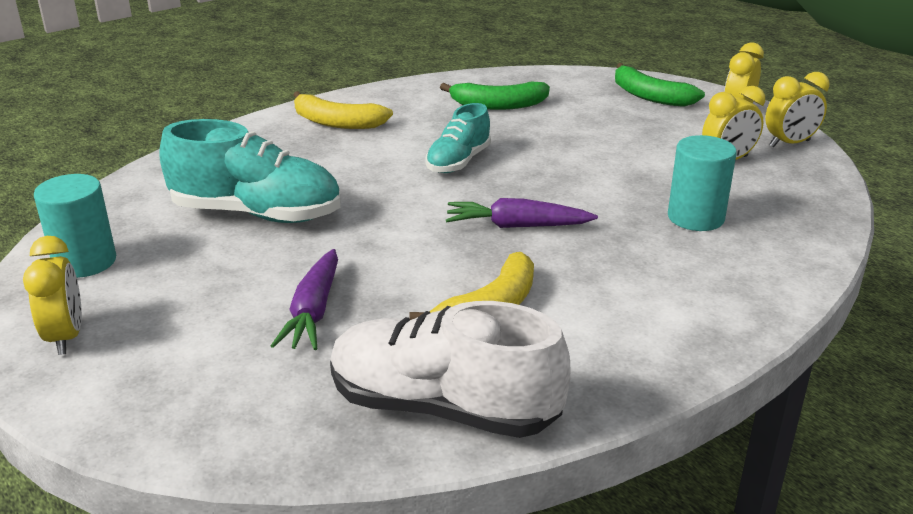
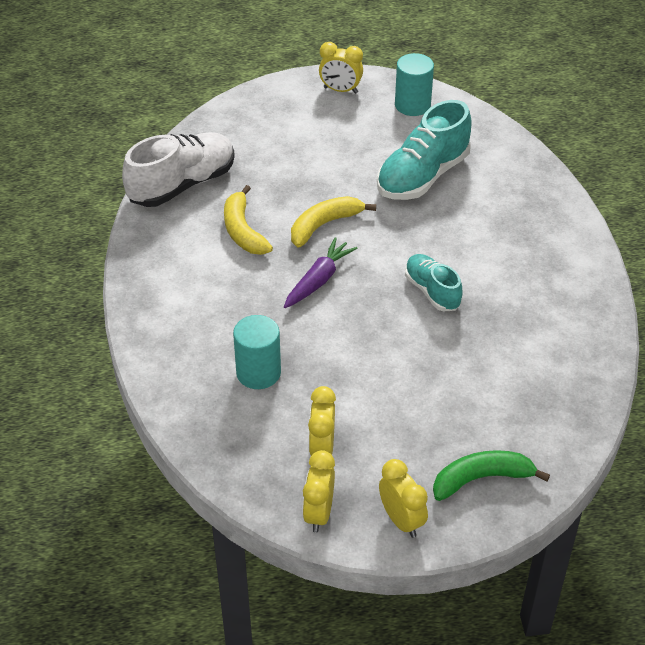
camera: 120 degrees right, 15 degrees up
(313, 312) = (295, 169): purple carrot -> none
(337, 122) = (548, 253): yellow banana -> yellow banana (324, 225)
(498, 105) = (526, 360): green banana -> none

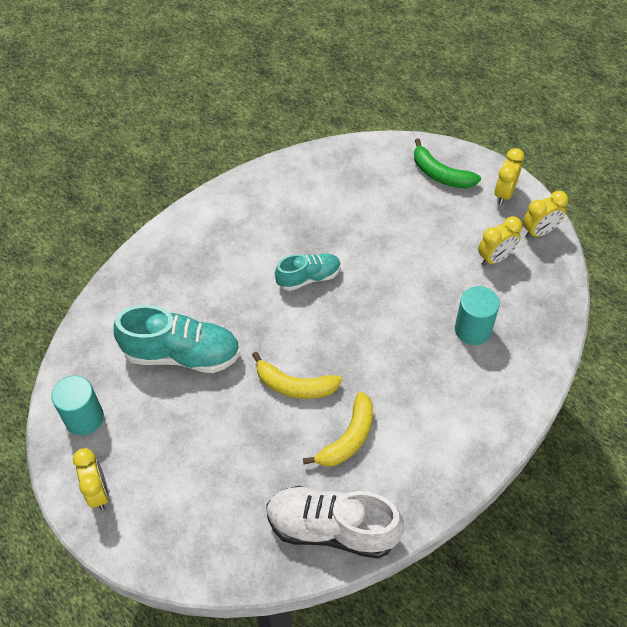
camera: 125 degrees left, 10 degrees up
(319, 280) = (356, 351): purple carrot -> none
(432, 291) = (309, 278): turquoise shoe -> turquoise shoe turned 135 degrees counterclockwise

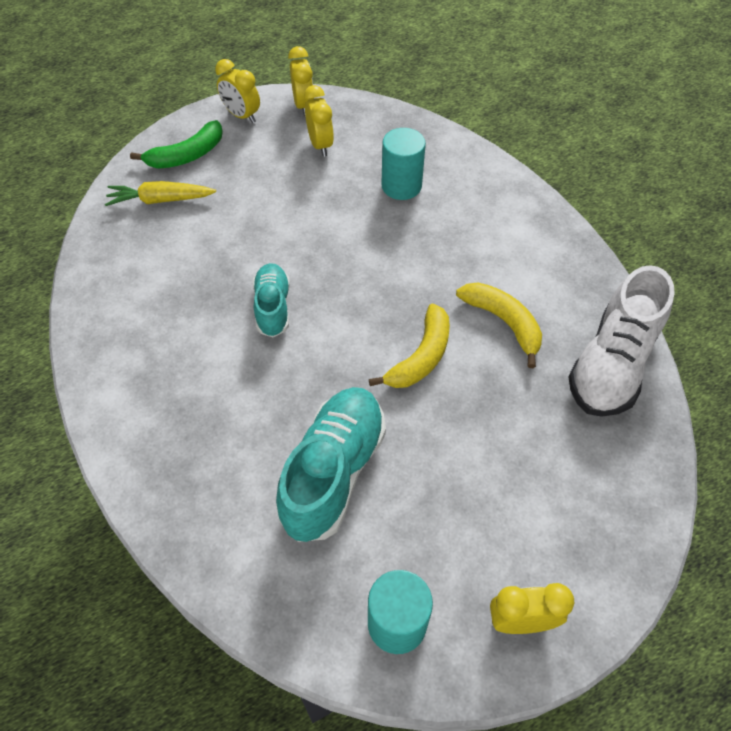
camera: 75 degrees left, 0 degrees up
(386, 175) = (160, 200): none -> yellow carrot

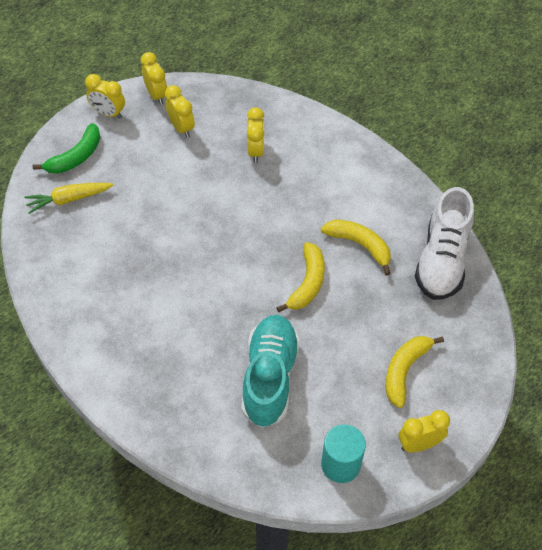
camera: 15 degrees left, 0 degrees up
(273, 307) = (187, 268): turquoise shoe -> none
(401, 186) = (255, 151): turquoise cylinder -> yellow clock
(525, 505) = (405, 371): none -> yellow banana

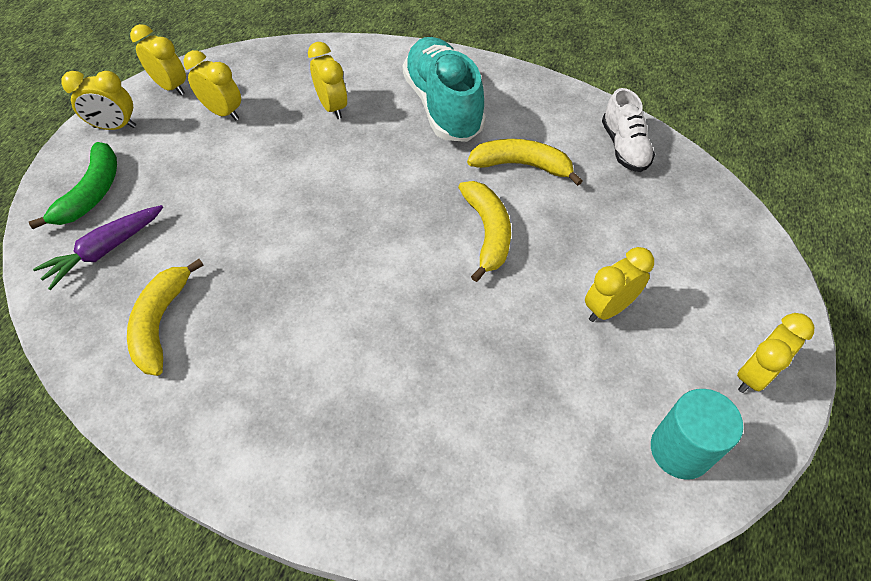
camera: 25 degrees left, 0 degrees up
(68, 200) = (105, 250): yellow carrot -> purple carrot
(269, 377) = (514, 373): turquoise shoe -> turquoise shoe (443, 106)
(354, 364) = (608, 308): none -> yellow clock
(405, 371) = (672, 289): yellow banana -> yellow banana (161, 323)
(442, 260) = (624, 147): white shoe -> white shoe, size x0.59

